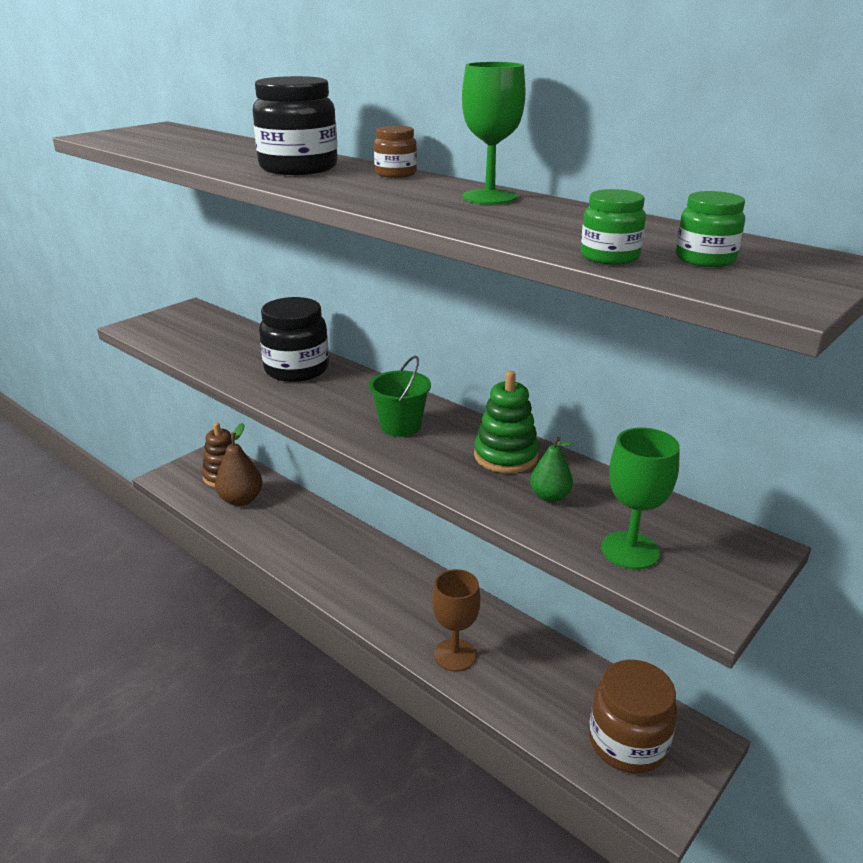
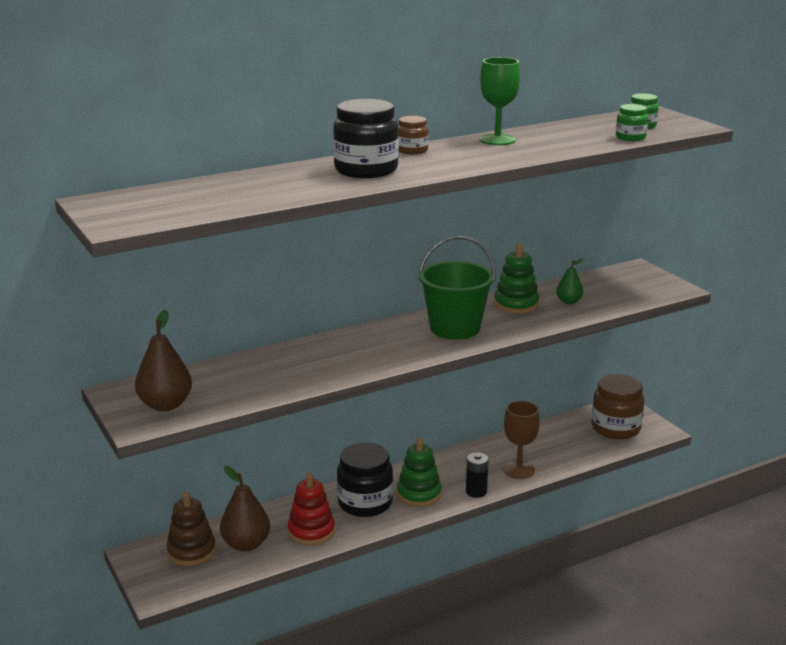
camera: 70 degrees left, 5 degrees down
(169, 328) = (165, 405): none -> brown pear
(271, 529) = (311, 531): none -> red stacking toy
(296, 369) = (326, 353): black jar -> black jar (365, 503)
(363, 583) = (419, 494): none -> green stacking toy
(388, 627) = (476, 491): none -> black battery
(400, 426) = (455, 328): green bucket -> green bucket, size x1.59
(630, 550) = (629, 294): green goblet -> none

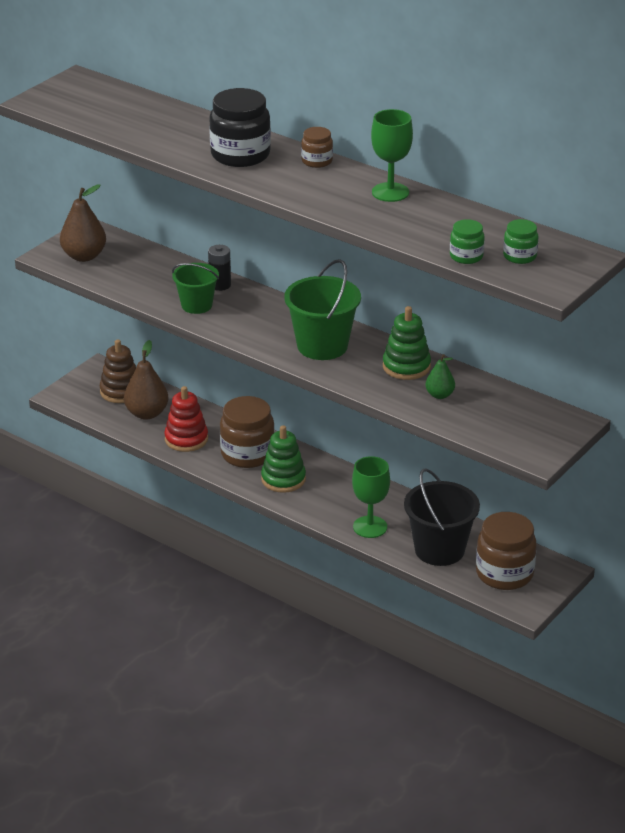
camera: 65 degrees right, 10 degrees up
(329, 367) = (196, 305): none -> green bucket
(365, 503) = (247, 454): black jar -> brown jar
(476, 491) = (311, 510): black battery -> black battery (220, 285)
(519, 469) = (370, 527): brown goblet -> green goblet
(569, 447) = (439, 550): none -> black bucket

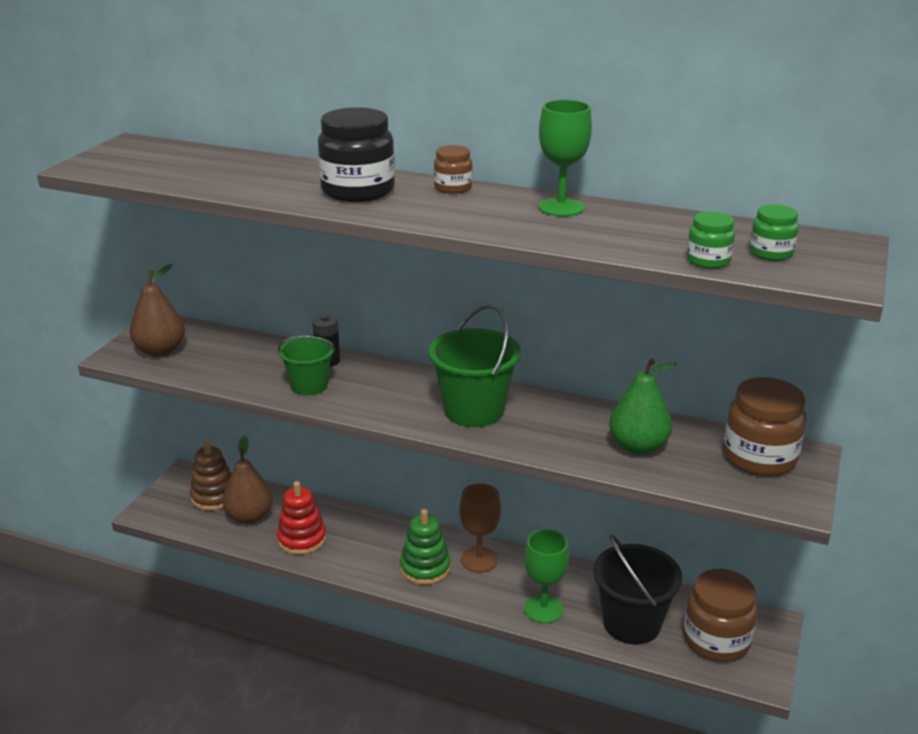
camera: 15 degrees left, 5 degrees down
(247, 454) = (375, 545): brown jar -> brown jar (759, 457)
(333, 480) = (479, 560): none -> brown goblet
(406, 366) = (581, 420): green stacking toy -> none
(439, 395) = (638, 447): green pear -> green pear, size x1.72

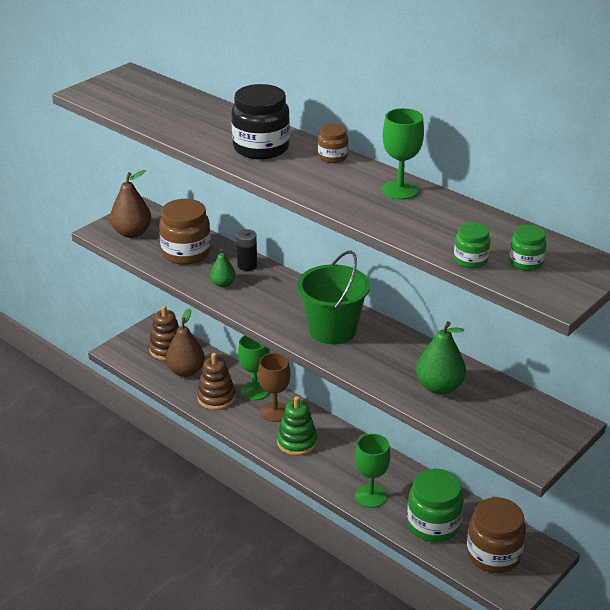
camera: 20 degrees right, 5 degrees up
(302, 539) = (216, 397): red stacking toy -> brown stacking toy
(309, 386) = (223, 284): green bucket -> green pear
(345, 521) = (255, 391): none -> green goblet
(479, 560) = (341, 446): brown goblet -> brown goblet (275, 412)
(631, 623) = (433, 524): black bucket -> green jar
(759, 457) = (530, 417): brown jar -> brown jar (186, 253)

